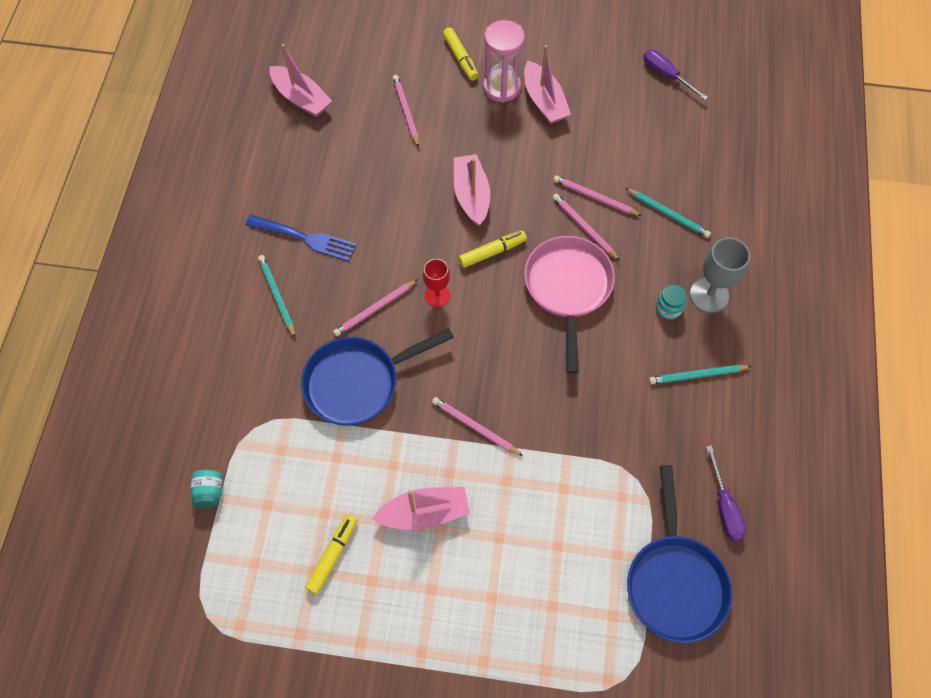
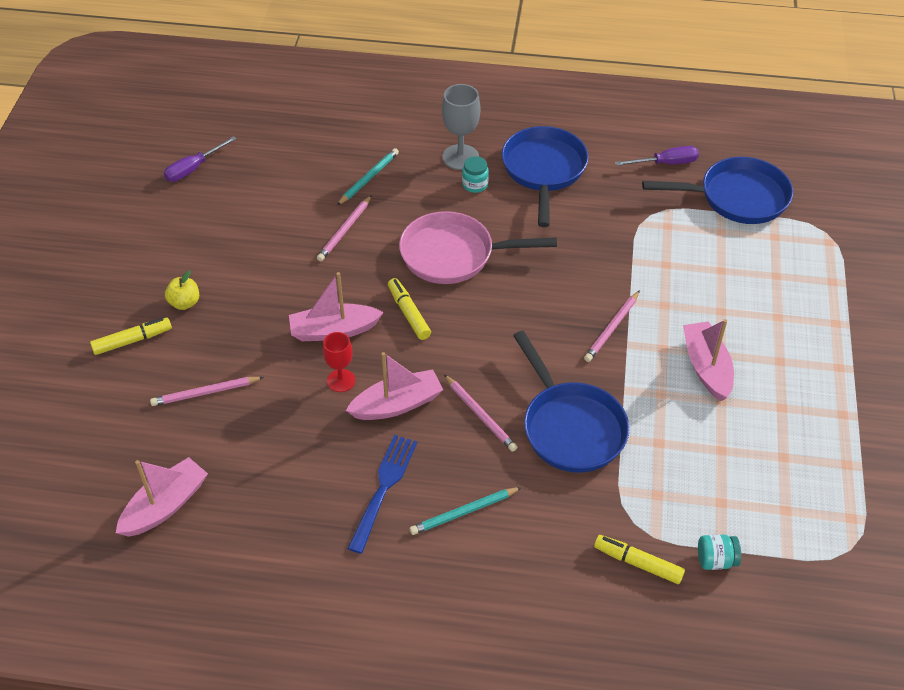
camera: 90 degrees left, 15 degrees down
(332, 555) = (764, 441): yellow marker -> yellow marker (638, 563)
(437, 295) = (462, 360): red goblet -> red goblet (341, 380)
(501, 87) = (184, 303): pink hourglass -> yellow apple
(544, 101) = (211, 266): pink boat -> pink boat (397, 404)
(584, 228) = (381, 239): pink pencil -> none
(697, 375) = (544, 170): turquoise pencil -> blue pan

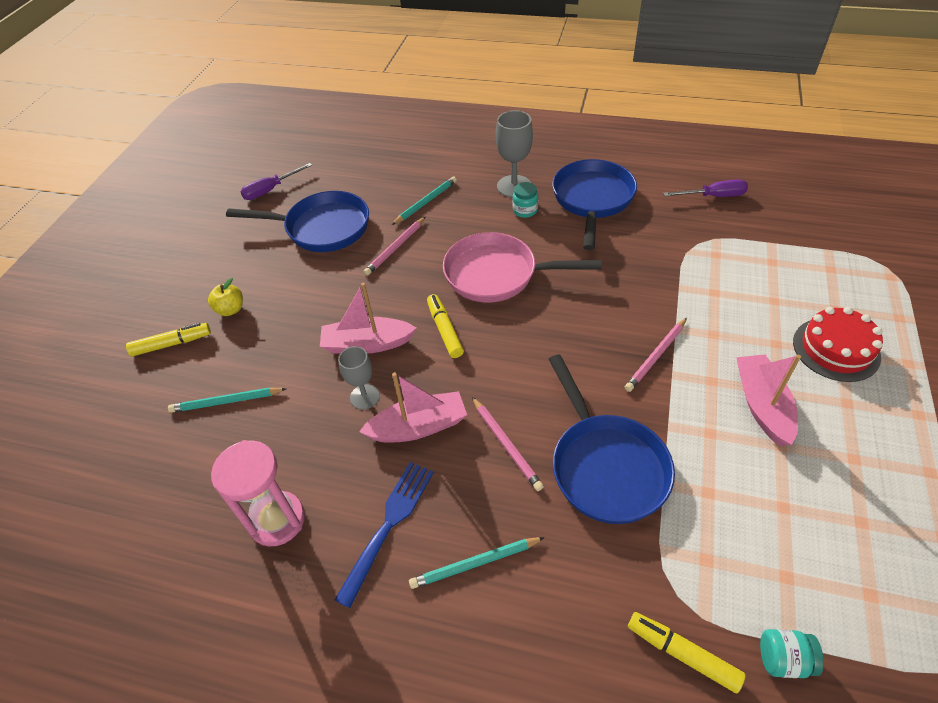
camera: 10 degrees right, 0 degrees up
(165, 506) = (151, 527): pink boat -> none
(205, 392) = (227, 401): pink pencil -> turquoise pencil
(281, 491) = (277, 520): none -> pink hourglass
(341, 380) = (364, 397): red goblet -> grey goblet
(737, 197) = (788, 230): blue pan -> blue pan (322, 228)
(774, 313) = (836, 349): none -> red cake

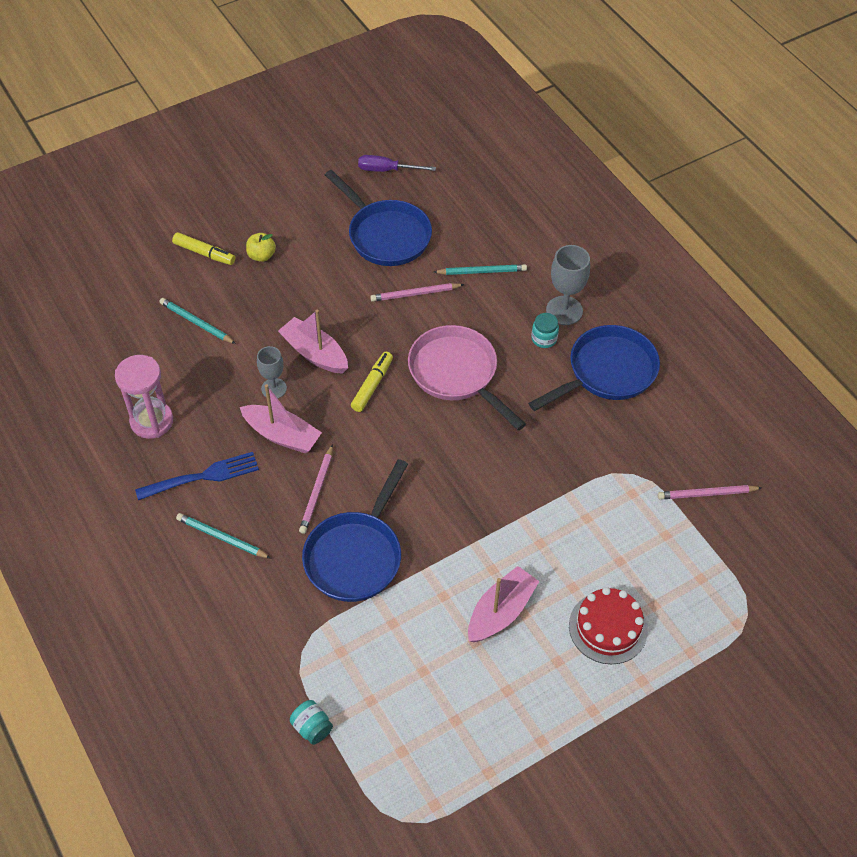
camera: 40 degrees right, 5 degrees up
(656, 356) = (481, 522): pink pencil -> pink pencil (707, 494)
(682, 654) = (267, 676): yellow marker -> none
(713, 196) = (706, 449): purple screwdriver -> none

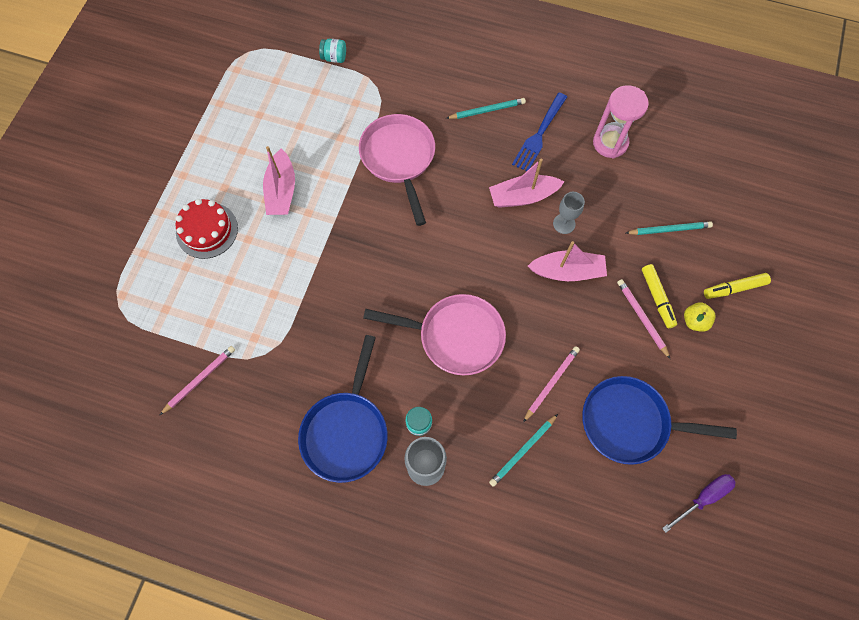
camera: 140 degrees right, 15 degrees up
(317, 491) = (462, 178): pink pencil -> pink pencil (642, 318)
(356, 555) = (399, 159): blue pan -> pink pan
(372, 385) = (503, 278): yellow marker -> yellow marker (657, 298)

